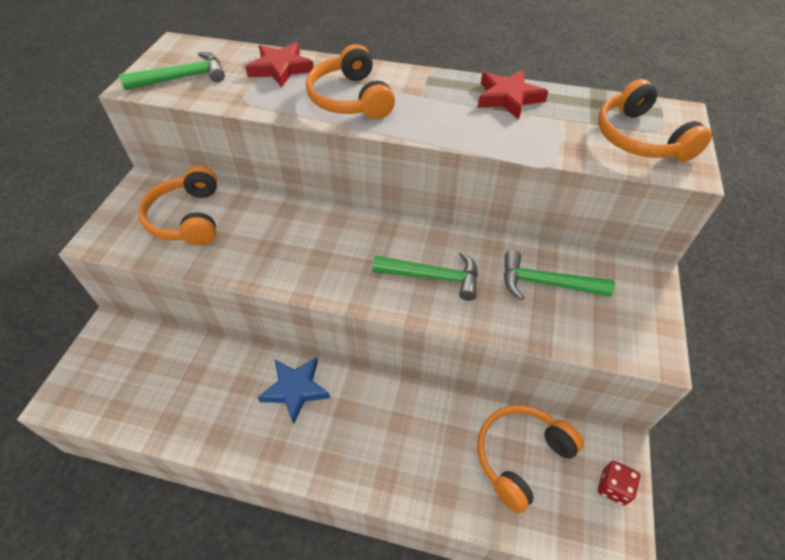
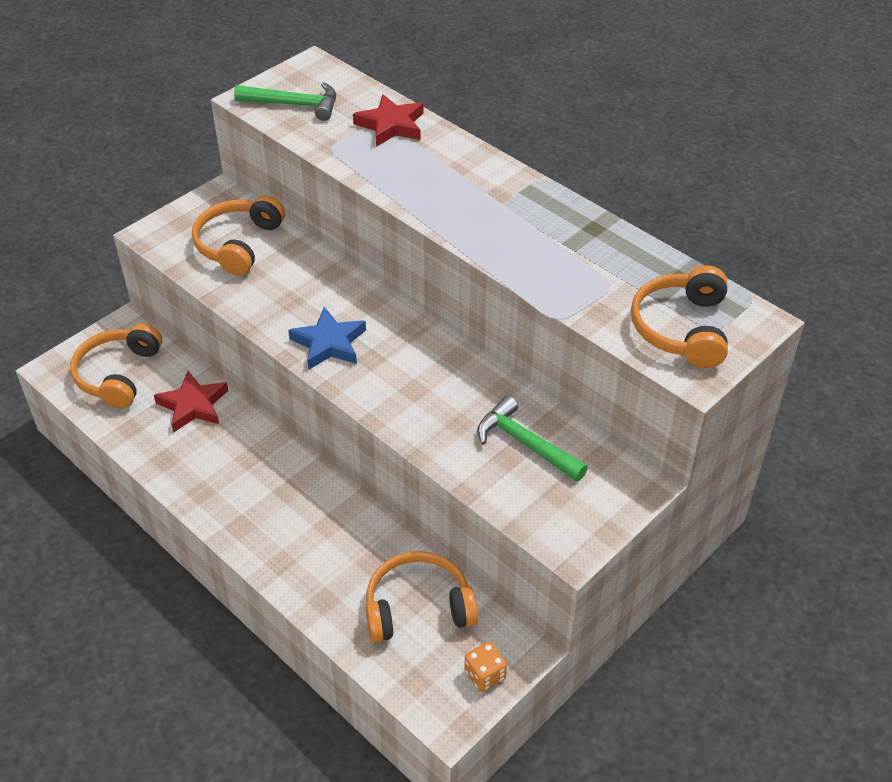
camera: 30 degrees right, 5 degrees down
(295, 389) = (254, 453): blue star -> blue star (329, 343)
(350, 99) = (431, 181): orange headphones -> orange headphones (118, 374)
(433, 277) = (421, 391): green hammer -> none
(508, 98) = (589, 237): red star -> red star (193, 405)
(613, 487) = (485, 675): red dice -> orange dice

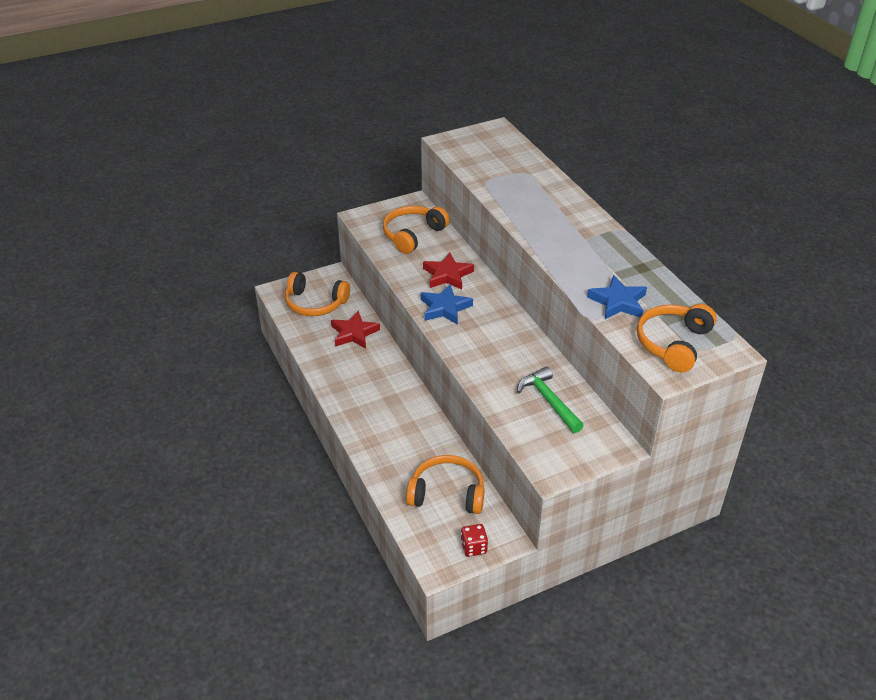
camera: 20 degrees right, 5 degrees down
(118, 374) = (315, 303): orange headphones -> orange headphones turned 105 degrees counterclockwise
(294, 105) = (473, 151): green hammer -> none
(391, 125) = (532, 175): red star -> red star (447, 275)
(485, 675) = (474, 547): orange dice -> red dice
(586, 286) = (618, 302): none -> blue star

